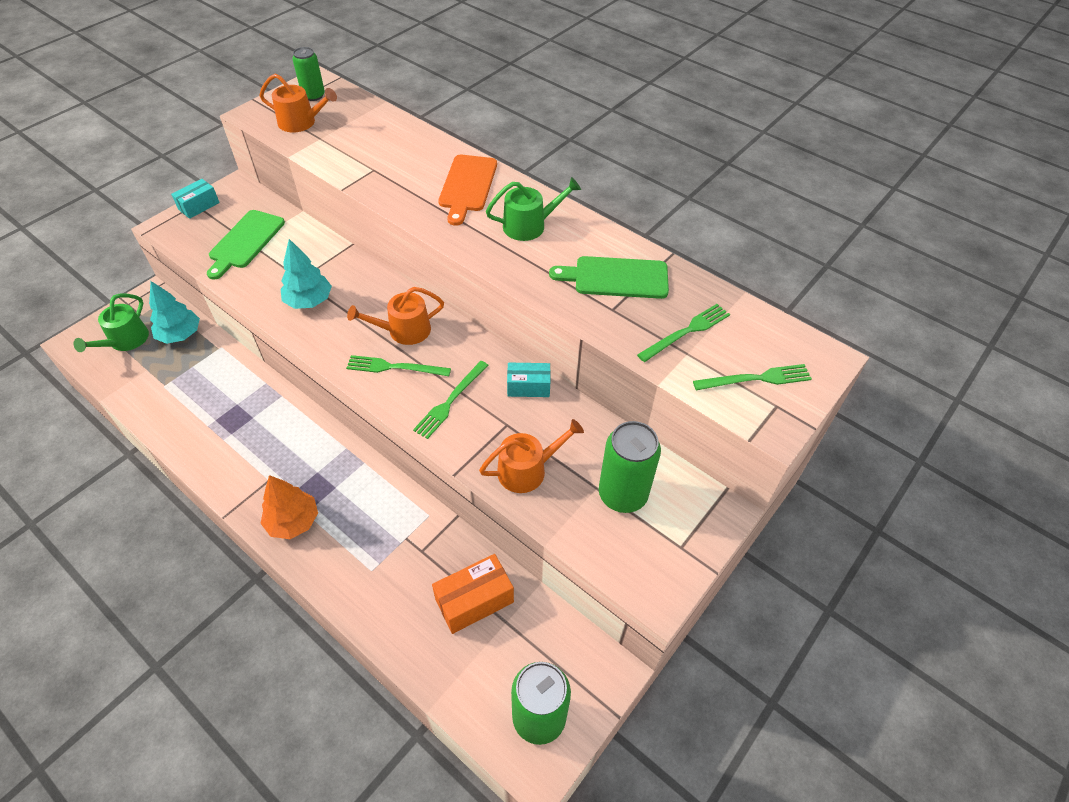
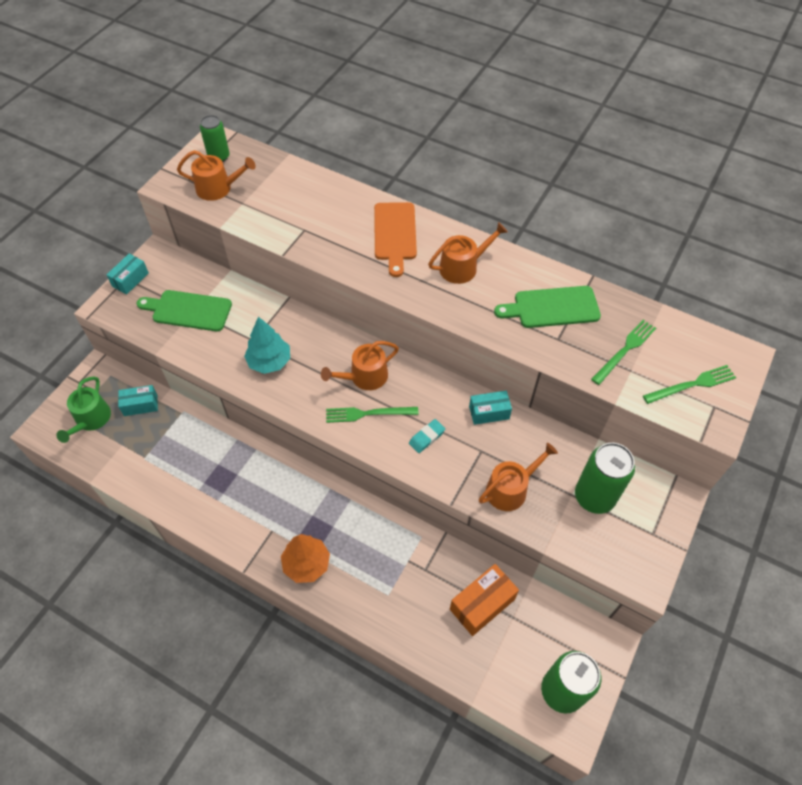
camera: 10 degrees left, 5 degrees up
(180, 335) = (140, 405): turquoise tree -> turquoise box
(245, 242) = (188, 310): green cutting board -> green cutting board turned 90 degrees clockwise
(450, 401) = (426, 437): green fork -> turquoise eraser
(529, 225) = (462, 267): green watering can -> orange watering can

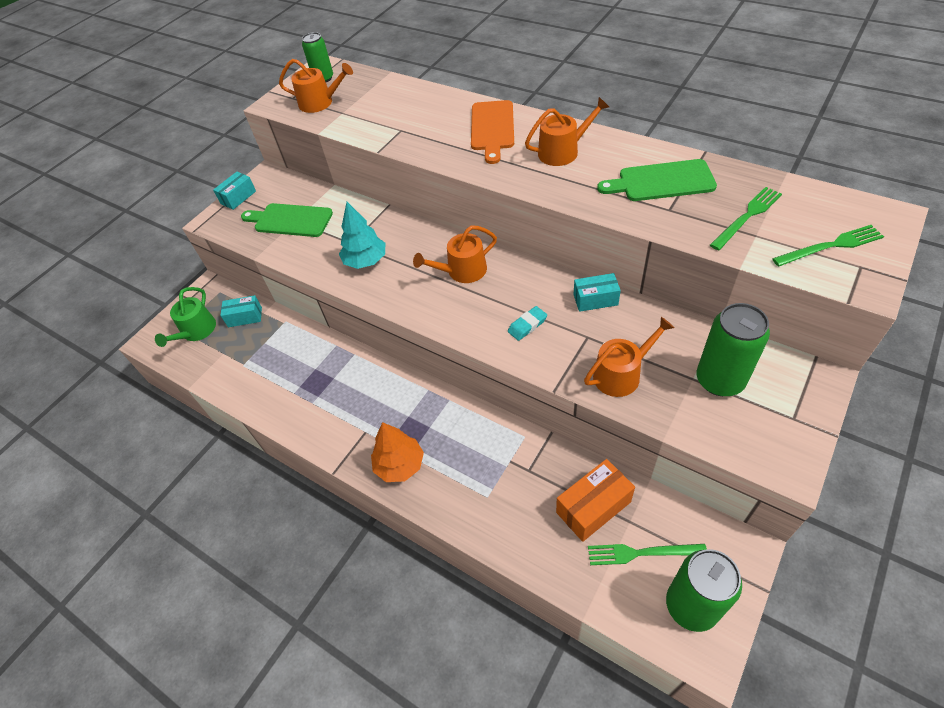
camera: 10 degrees right, 5 degrees down
(368, 414) = (464, 305): green fork -> green fork (641, 553)

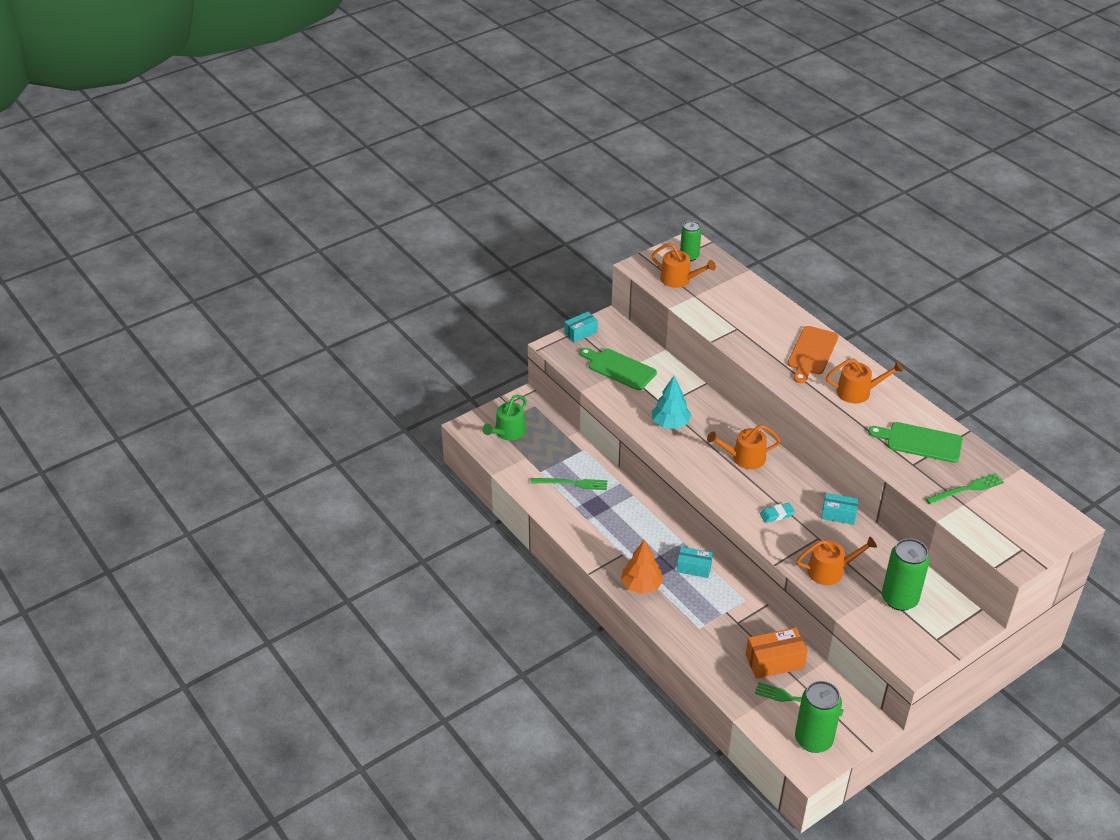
camera: 15 degrees right, 10 degrees down
(245, 317) = (551, 434): turquoise box -> turquoise box (694, 568)
(830, 246) = (1011, 529): green fork -> green fork (572, 483)

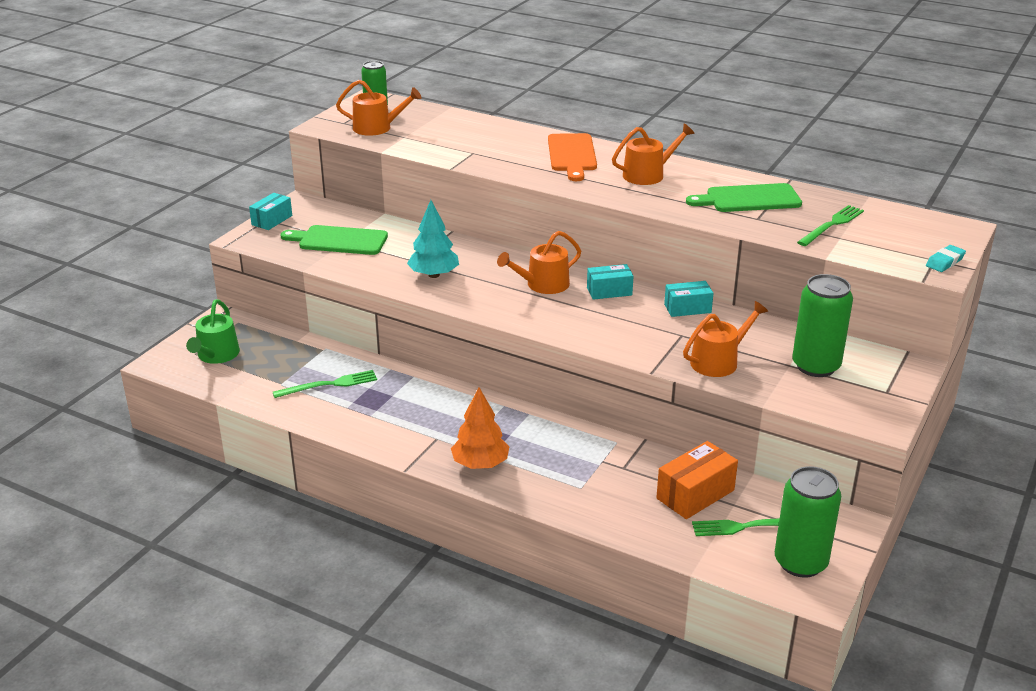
camera: 25 degrees left, 10 degrees down
(694, 568) = (534, 428): turquoise box -> turquoise box (609, 291)
(777, 515) = (618, 326): turquoise eraser -> turquoise eraser (945, 262)

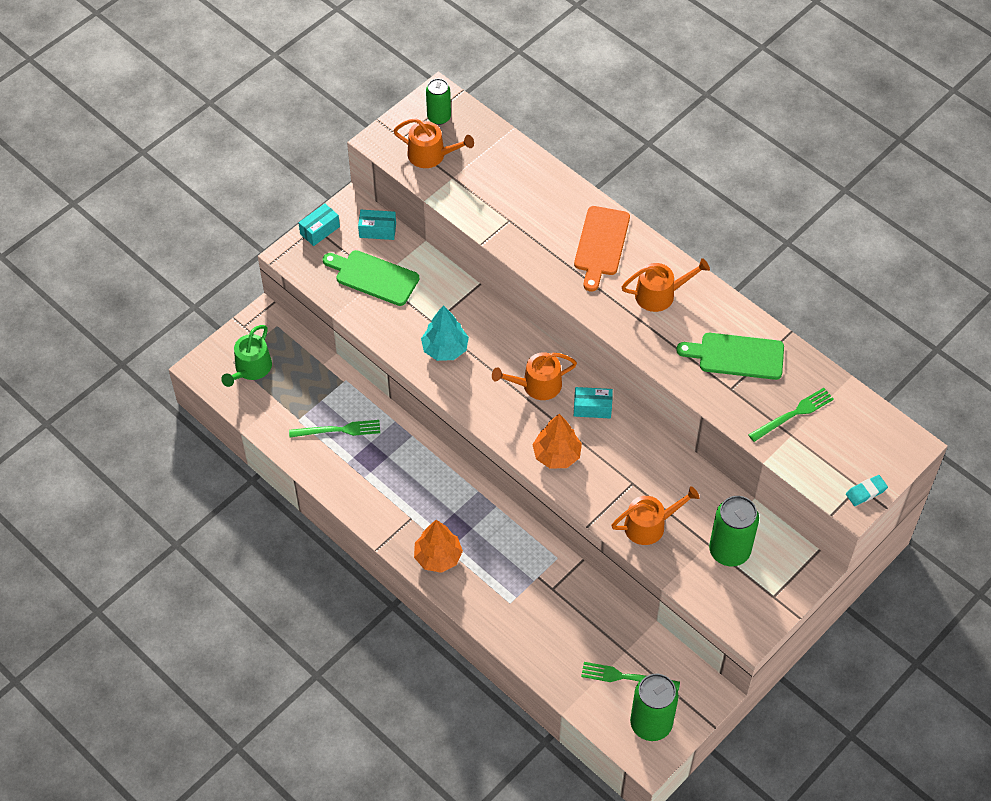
camera: 15 degrees right, 25 degrees up
(589, 327) = (556, 455): none -> orange tree
(687, 308) = (652, 448): turquoise box -> turquoise box (377, 230)
(695, 494) = (599, 632): orange box -> none

